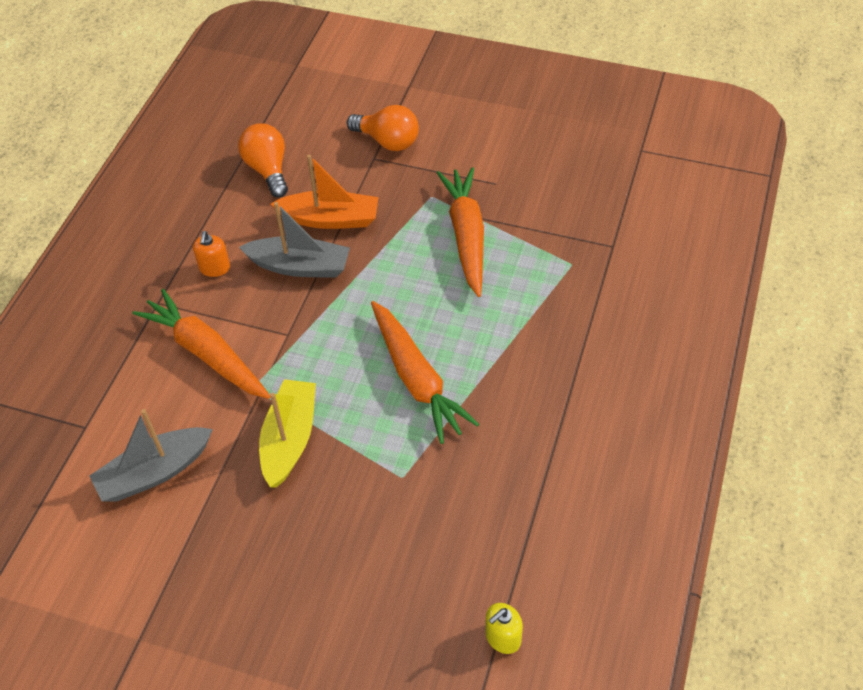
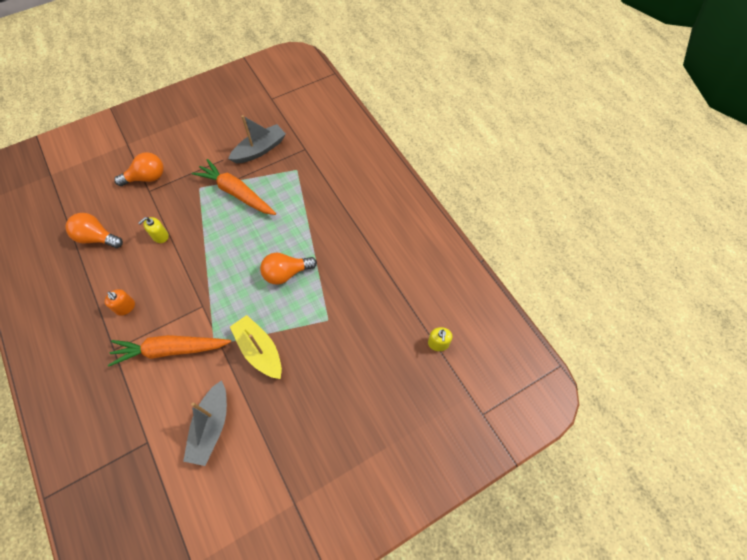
camera: 50 degrees left, 10 degrees up
(300, 266) = (171, 270): grey boat -> grey boat (260, 150)
(330, 219) = (160, 236): orange boat -> yellow soap dispenser
(417, 379) = (286, 273): orange carrot -> orange light bulb

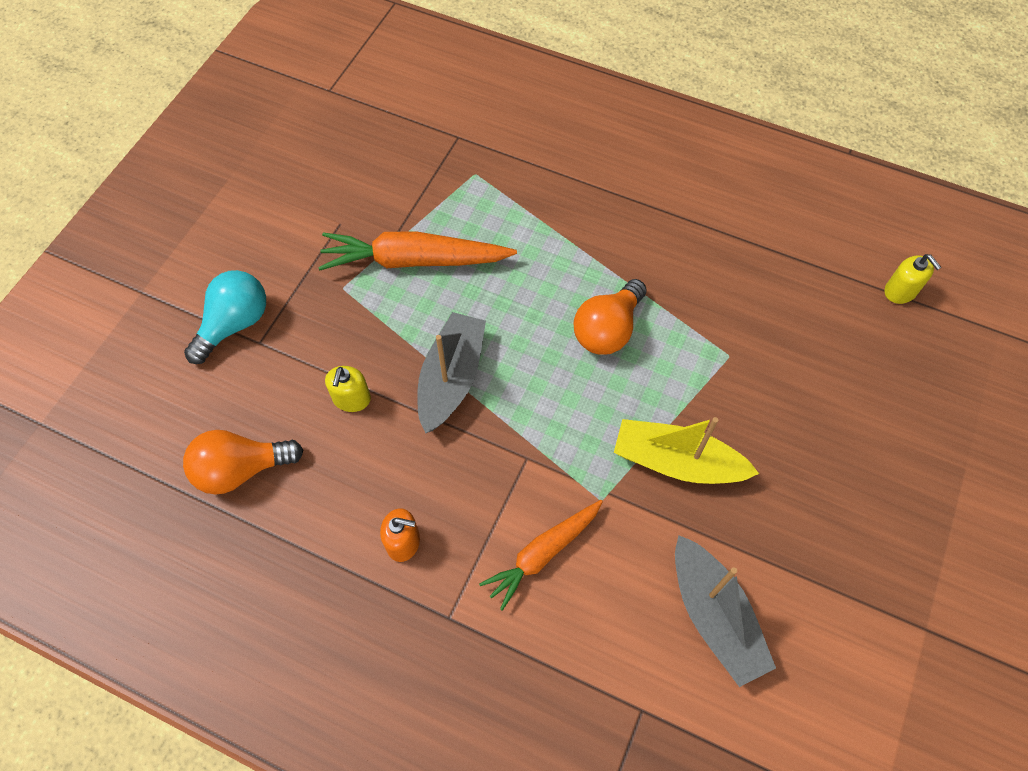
camera: 35 degrees left, 0 degrees up
(147, 178) = (235, 324): orange light bulb -> turquoise light bulb
(170, 350) = (543, 554): orange carrot -> orange carrot, size x0.65
(260, 150) = (387, 176): grey boat -> grey boat (451, 378)

